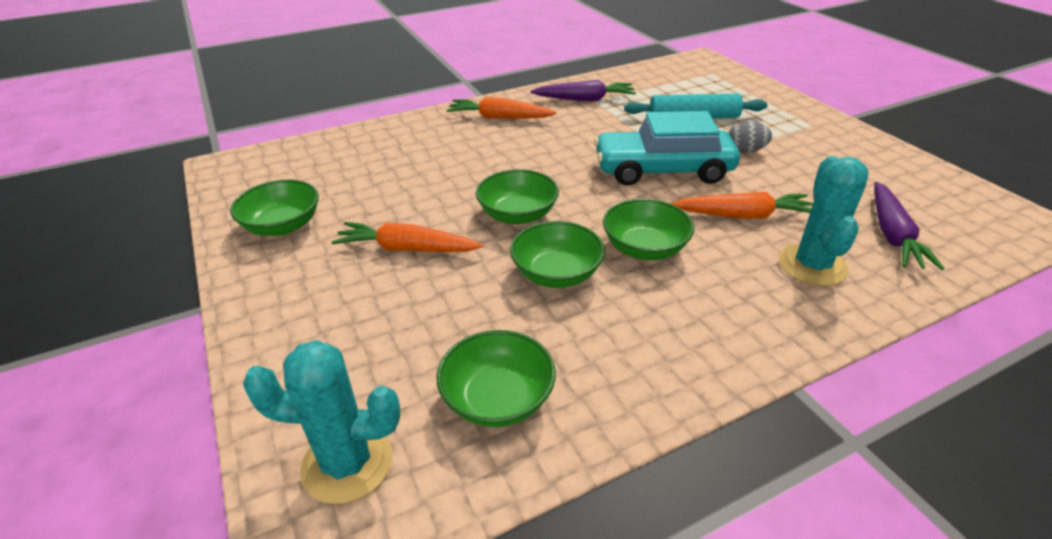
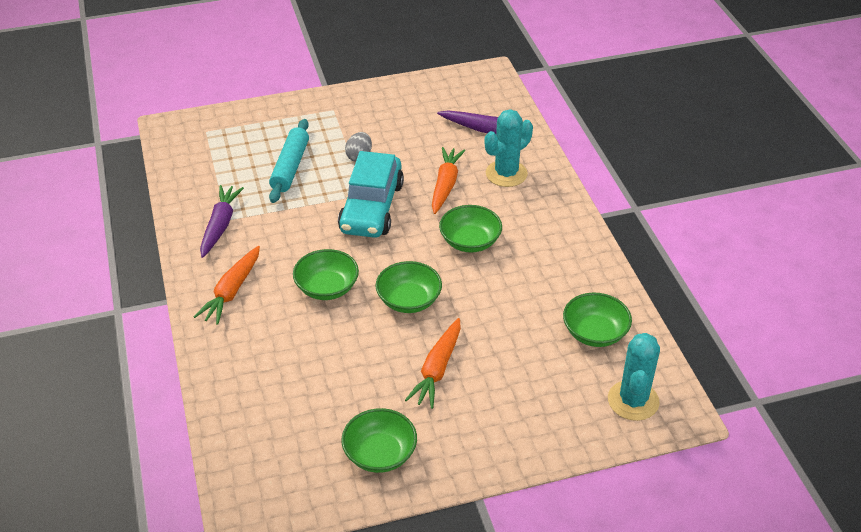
camera: 80 degrees left, 5 degrees up
(556, 273) = (487, 290): green bowl -> green bowl (327, 288)
(812, 265) = (506, 174): turquoise cactus -> turquoise cactus turned 60 degrees counterclockwise

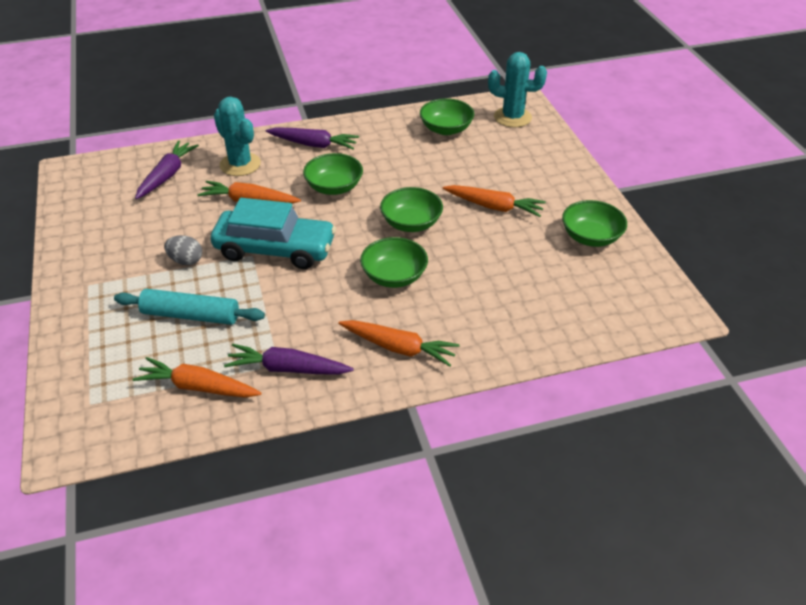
camera: 90 degrees left, 0 degrees up
(210, 180) = (198, 387): none -> orange carrot
(548, 222) = (313, 144): none -> purple carrot

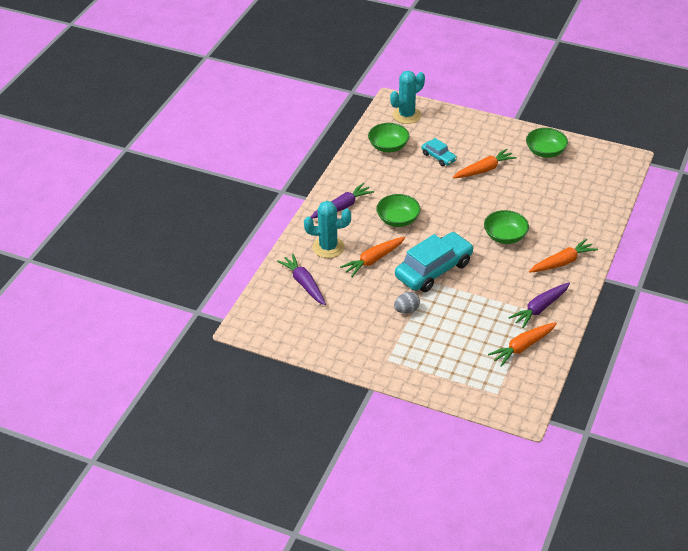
camera: 50 degrees left, 0 degrees up
(191, 315) = (460, 327): turquoise rolling pin -> none
(411, 223) = (465, 207): green bowl -> none
(473, 167) = (438, 157): none -> turquoise car

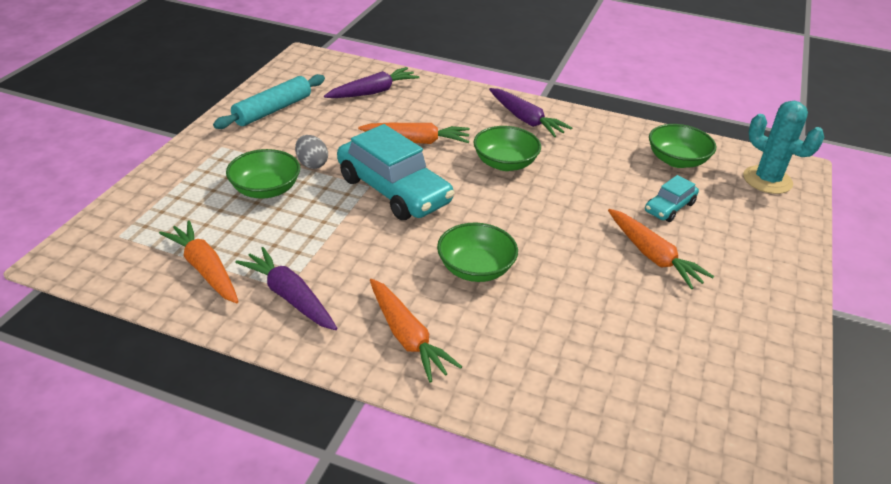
camera: 85 degrees right, 5 degrees down
(328, 247) = (442, 108): turquoise cactus -> none
(334, 338) = (272, 110): none -> turquoise rolling pin
(373, 260) = (416, 141): orange carrot -> orange carrot turned 135 degrees clockwise
(545, 152) = (740, 343): green bowl -> green bowl (266, 189)

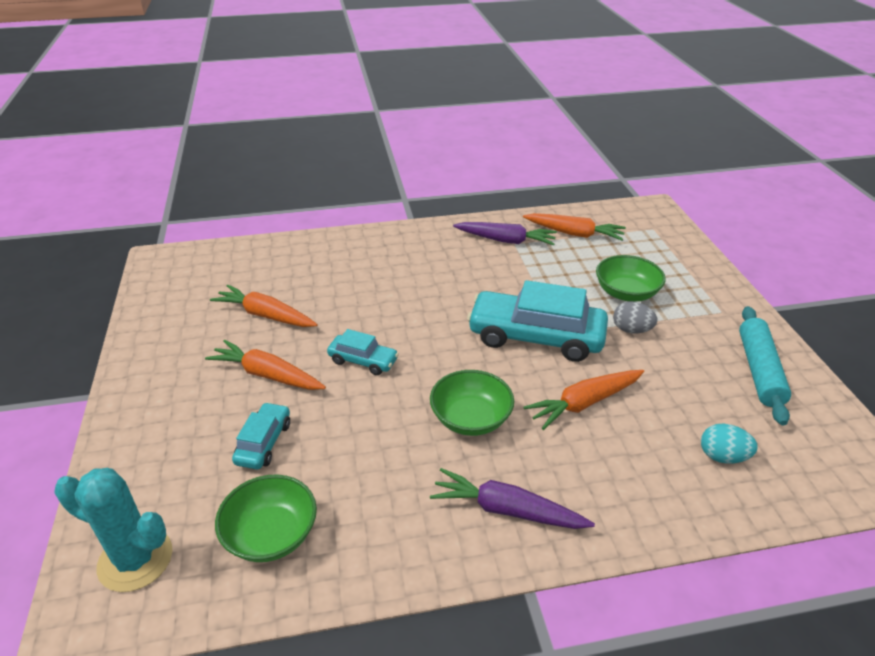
camera: 150 degrees right, 0 degrees up
(373, 92) = (722, 456): purple carrot -> turquoise egg
(407, 337) = (414, 248): orange carrot -> orange carrot (265, 315)
(475, 269) = (408, 303): green bowl -> none
(559, 233) = (363, 361): none -> turquoise car

